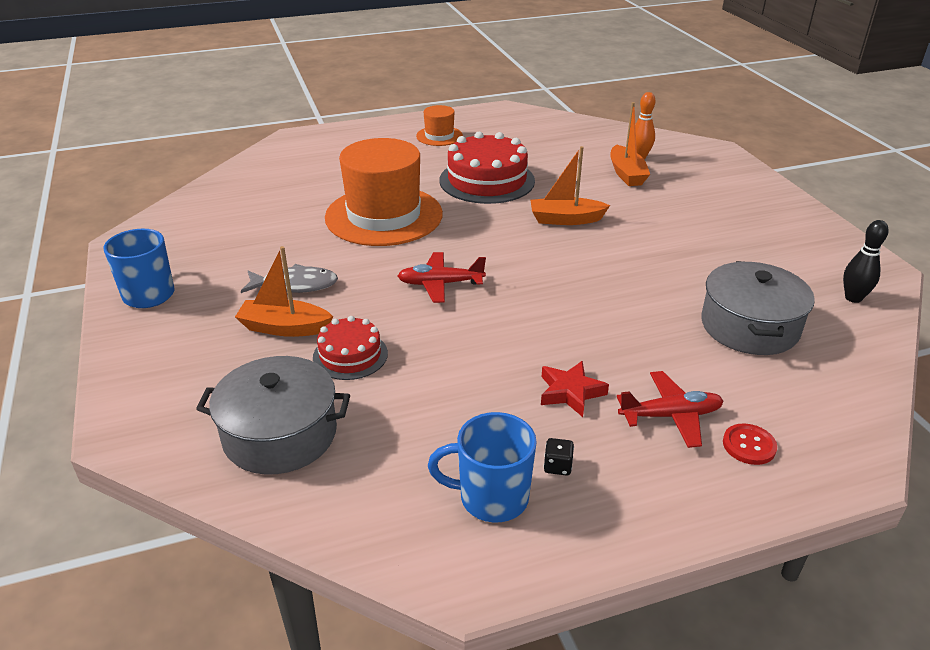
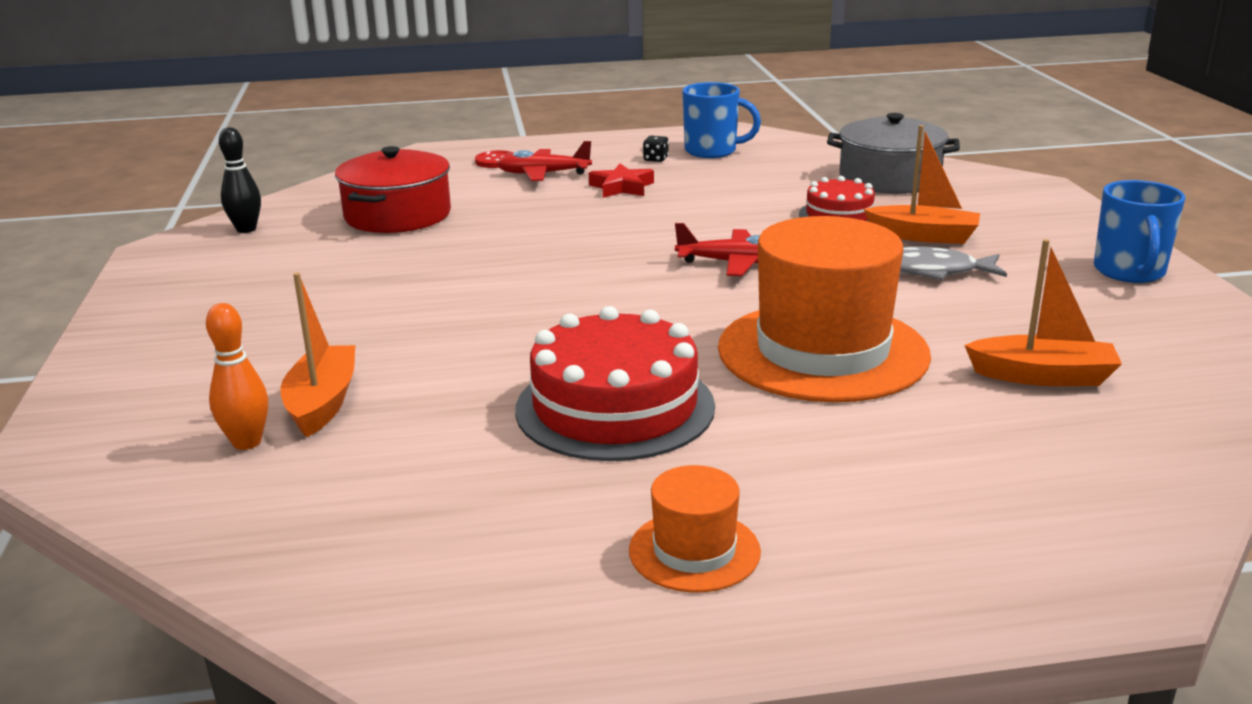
camera: 170 degrees left, 10 degrees down
(565, 219) = (512, 328): orange boat -> orange boat (1042, 376)
(749, 326) = (398, 215): grey pot -> red pot

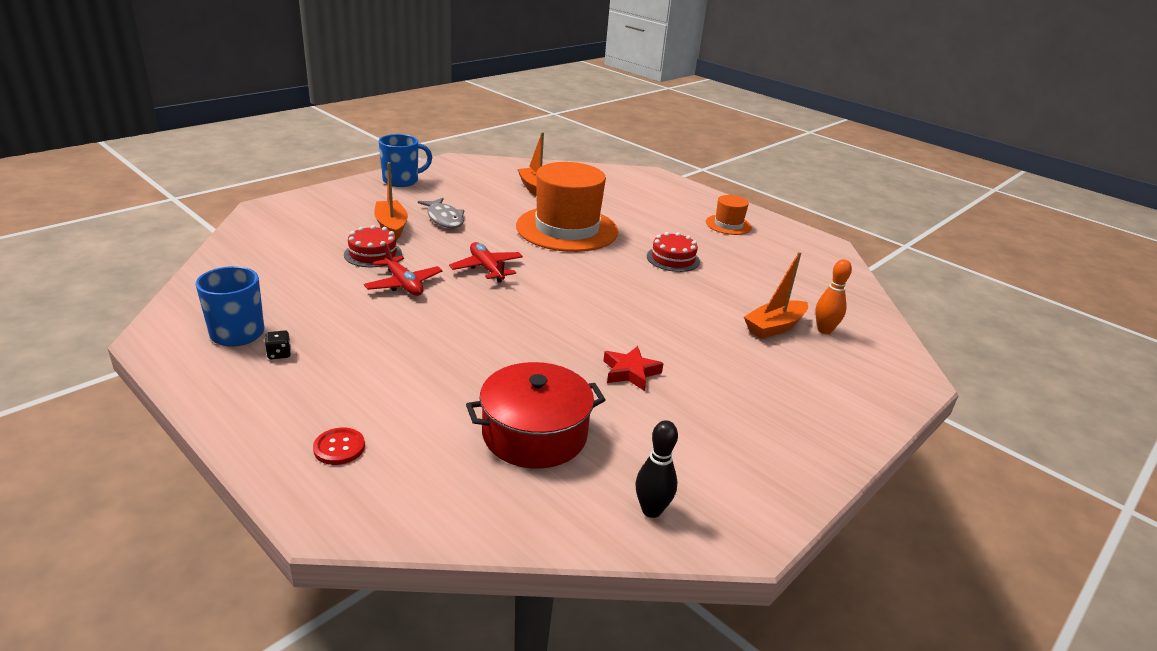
camera: 130 degrees left, 5 degrees up
(543, 174) = (364, 399): red plane -> red plane (403, 284)
(615, 407) = (673, 259): red cake -> red cake, size x0.57
(621, 187) = (373, 347): red star -> red star (630, 372)
(889, 178) = (278, 250): grey pot -> none

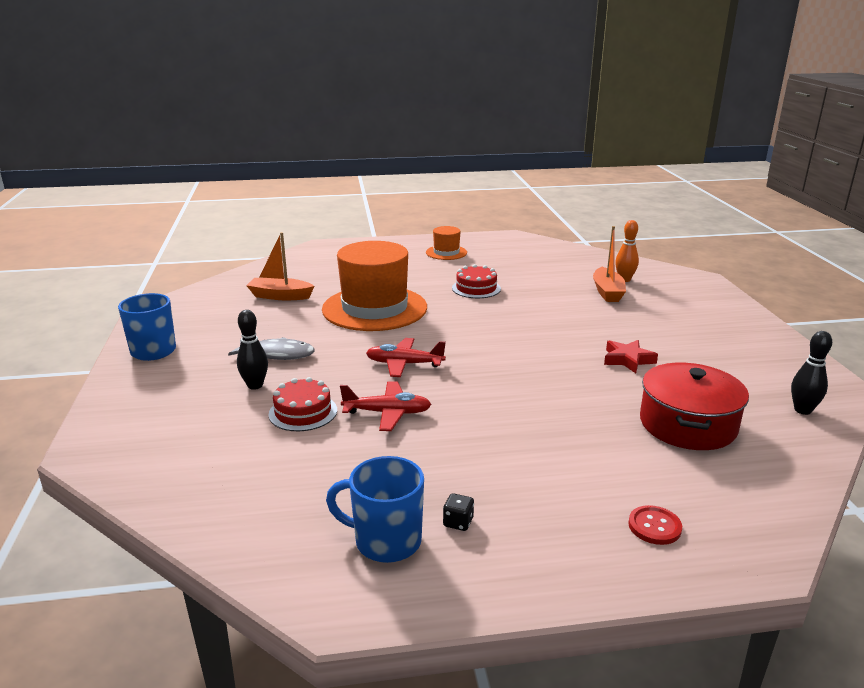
camera: 50 degrees left, 5 degrees down
(391, 226) = (255, 385): orange boat -> black bowling pin

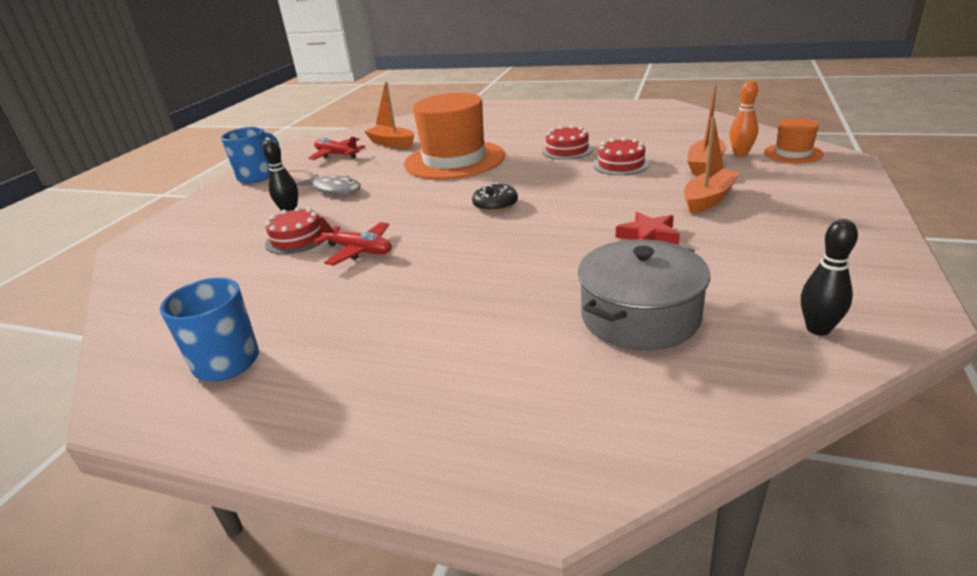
camera: 30 degrees right, 5 degrees up
(404, 364) = (422, 210): red plane -> red plane (337, 155)
(446, 252) = (576, 116): orange hat -> orange hat (793, 153)
(458, 522) = (299, 360): black dice -> none
(469, 349) = (495, 205): none -> black donut
(539, 298) = (621, 164): none -> red cake
(640, 322) = (708, 199): none -> orange boat
(654, 526) = (473, 417): red button -> none
(687, 424) = (640, 316): red pot -> grey pot

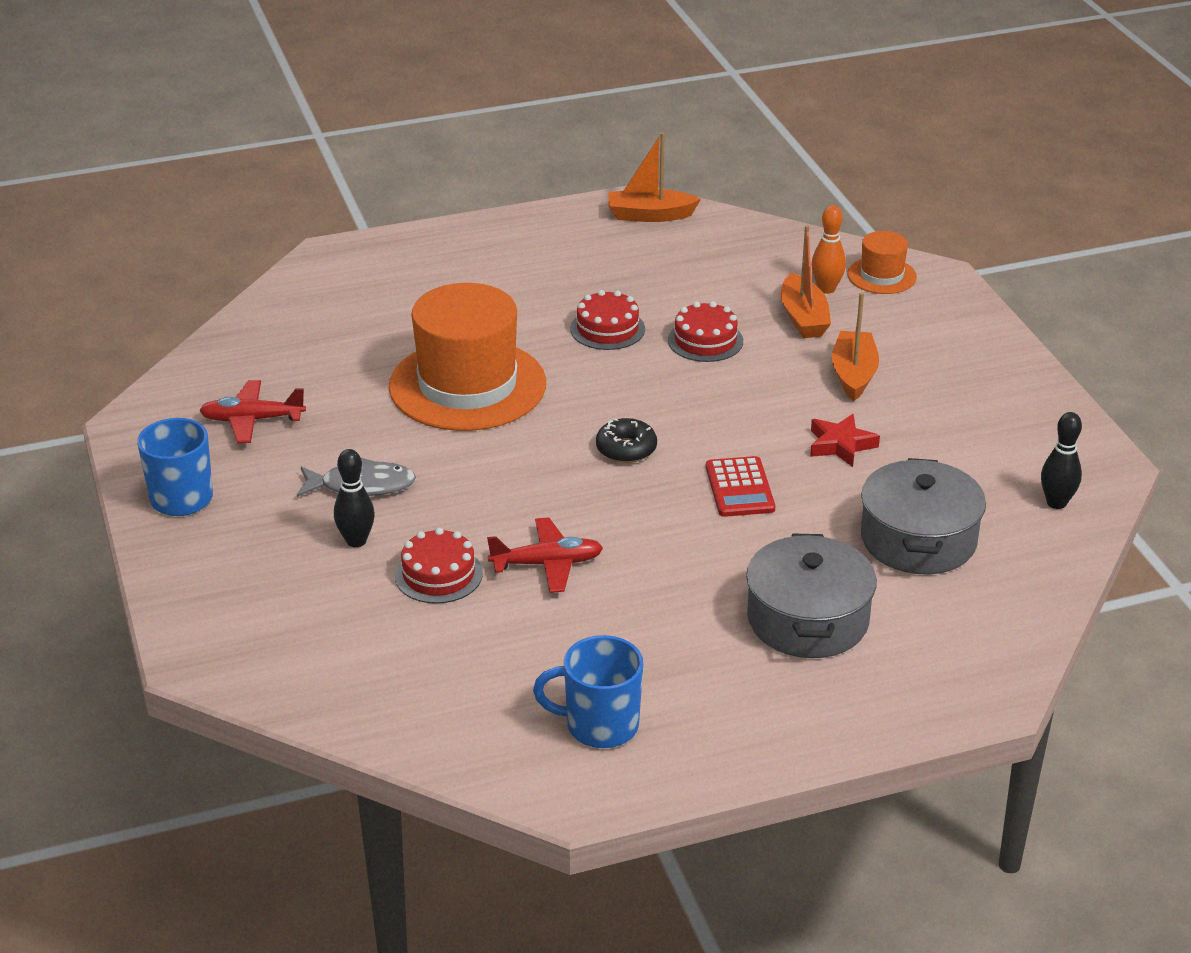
camera: 40 degrees left, 5 degrees up
(392, 143) = (314, 374): orange boat -> orange boat (650, 215)
(470, 345) = (808, 619): none -> grey pot
(538, 242) = (739, 488): none -> red calculator

